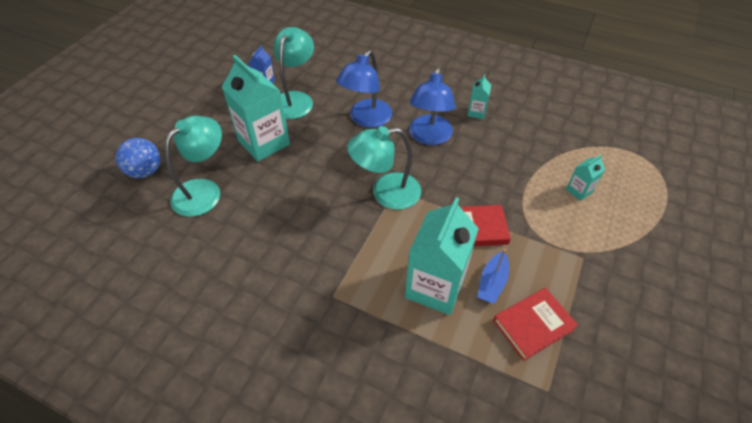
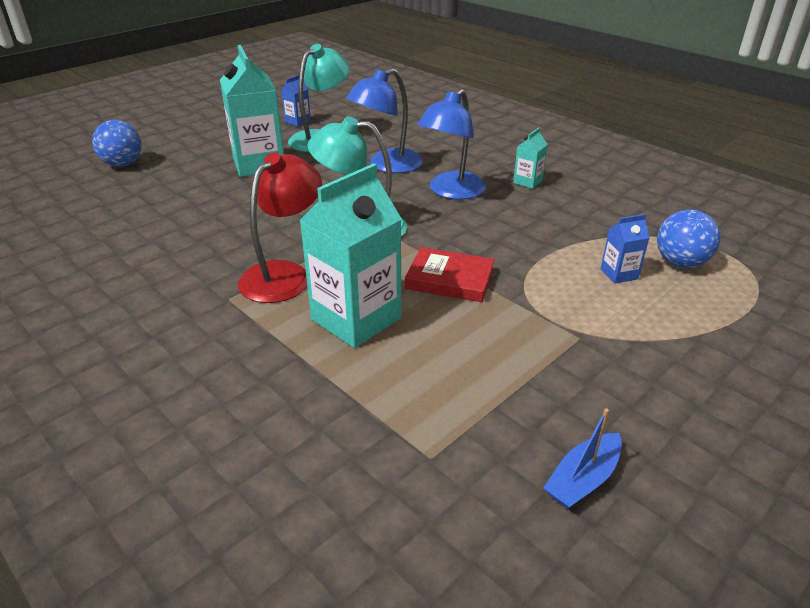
camera: 20 degrees right, 15 degrees down
(204, 191) = (166, 188): turquoise lamp -> none
(359, 259) = (284, 274): none -> red lamp
(492, 282) = (433, 332): blue boat -> blue boat (582, 479)
(533, 325) = (459, 386): red book -> none
(579, 191) = (619, 274): turquoise carton -> blue carton
(610, 169) = (680, 263): none -> blue ball

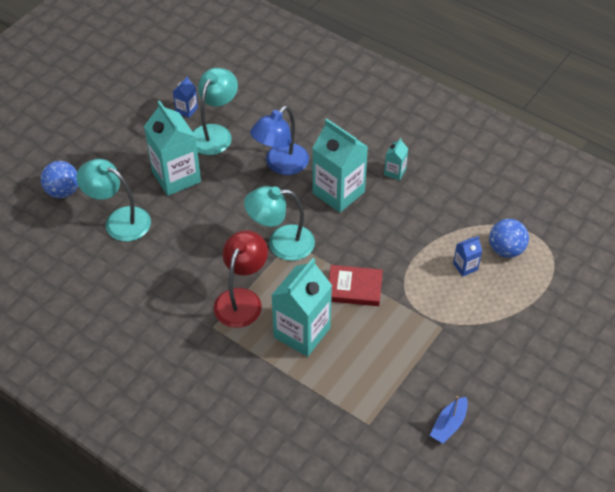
camera: 10 degrees left, 15 degrees up
(170, 190) = (119, 220): none -> turquoise lamp
(451, 192) = (338, 192): blue lamp -> turquoise carton

